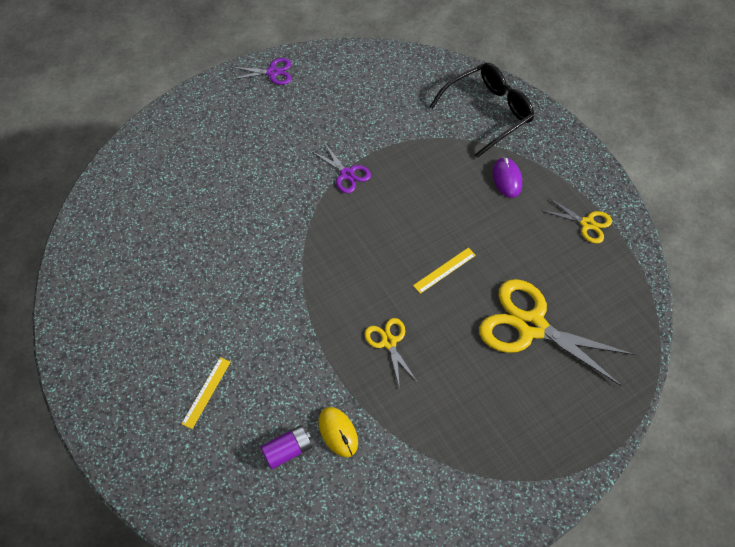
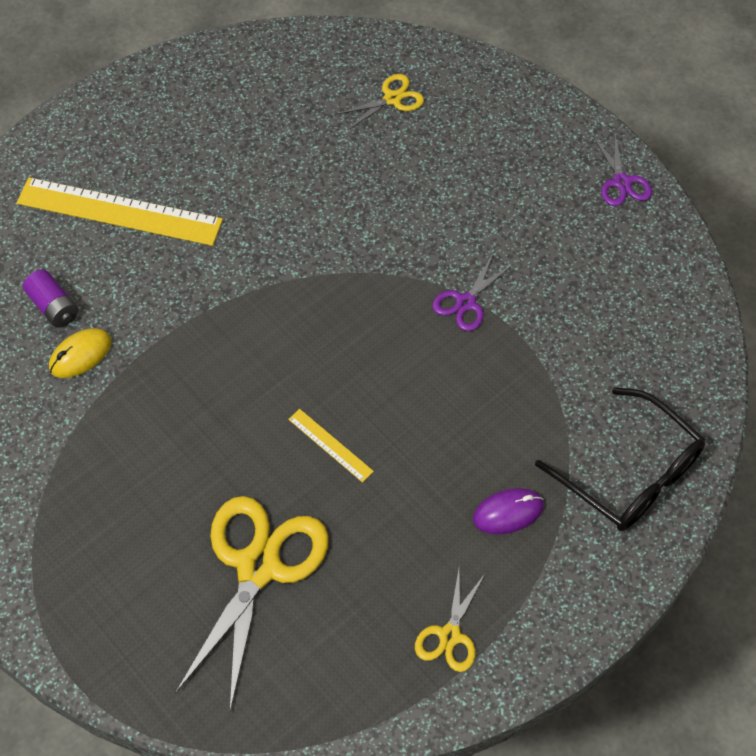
camera: 80 degrees right, 0 degrees up
(206, 392) = (119, 212): yellow ruler -> yellow ruler, size x2.21
(389, 342) = (209, 392): yellow scissors -> yellow scissors (392, 99)

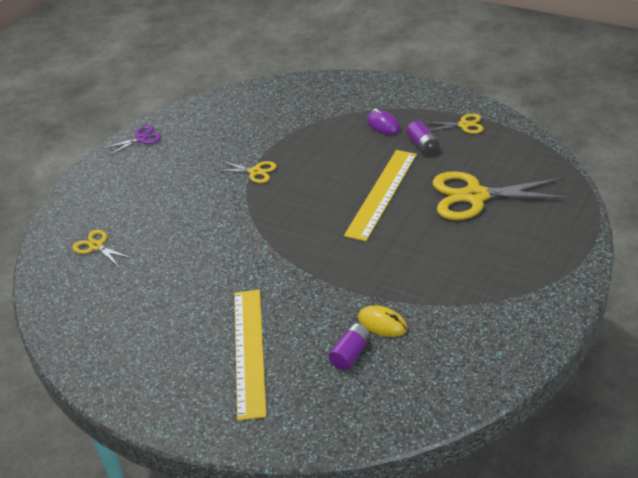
camera: 105 degrees left, 20 degrees down
(330, 445) = (381, 193): yellow ruler -> yellow ruler, size x2.21
(423, 548) = (422, 145): none -> purple battery
(466, 302) = (255, 172): purple scissors -> yellow scissors
(630, 473) = (336, 95): black glasses -> none

